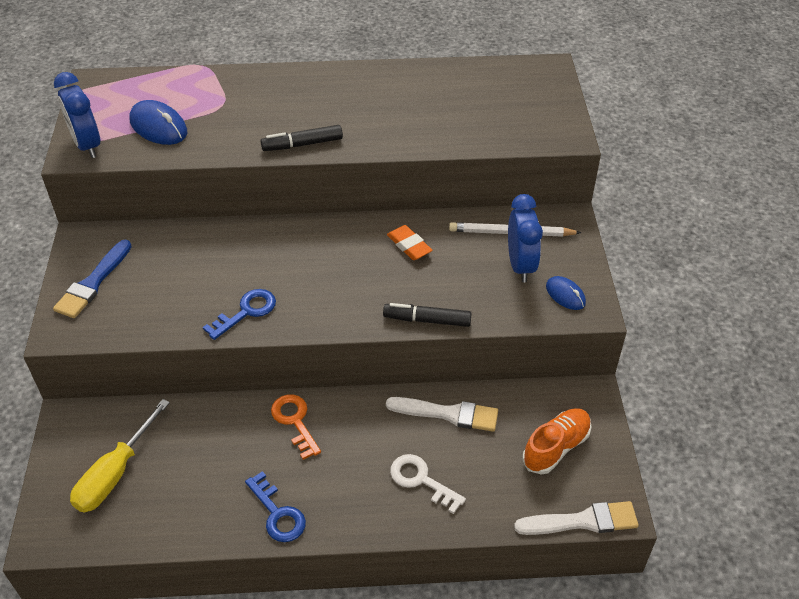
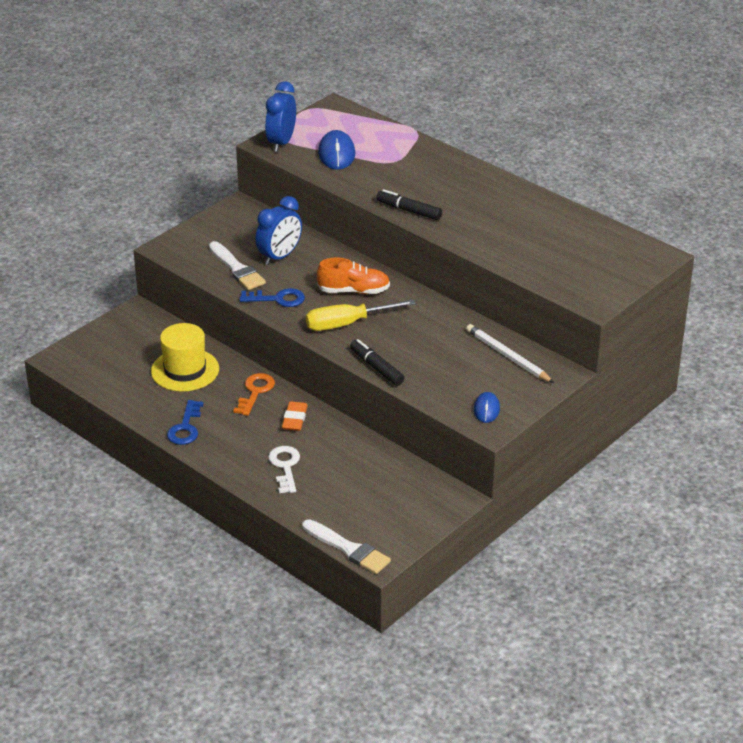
camera: 45 degrees right, 10 degrees down
(93, 283) = (214, 234): blue brush -> none
(115, 474) = (128, 353): yellow screwdriver -> yellow screwdriver (347, 324)
(198, 449) = (185, 370): none -> yellow hat
(409, 245) = (428, 323): orange eraser -> orange eraser (294, 419)
(448, 414) = (350, 447): white brush -> white brush (237, 269)
(520, 265) = (483, 377): blue clock -> blue clock (279, 257)
(556, 447) = (390, 507): orange shoe -> orange shoe (354, 291)

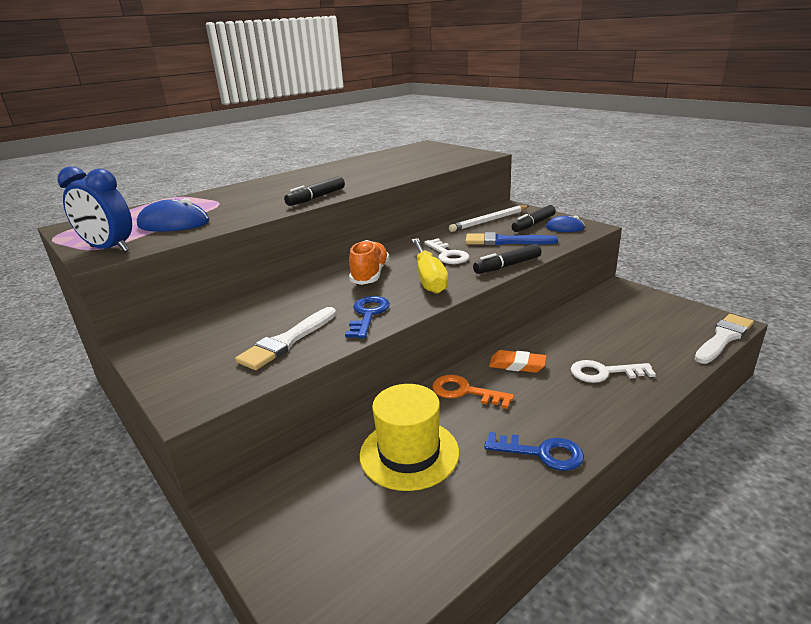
camera: 80 degrees left, 10 degrees down
(237, 269) = (287, 341): white brush -> white brush turned 150 degrees clockwise
(279, 257) = (279, 313): blue clock -> none
(403, 331) = (447, 255): none -> white key
(441, 367) = (505, 241): none -> blue brush
(497, 388) = (533, 224): none -> black marker

